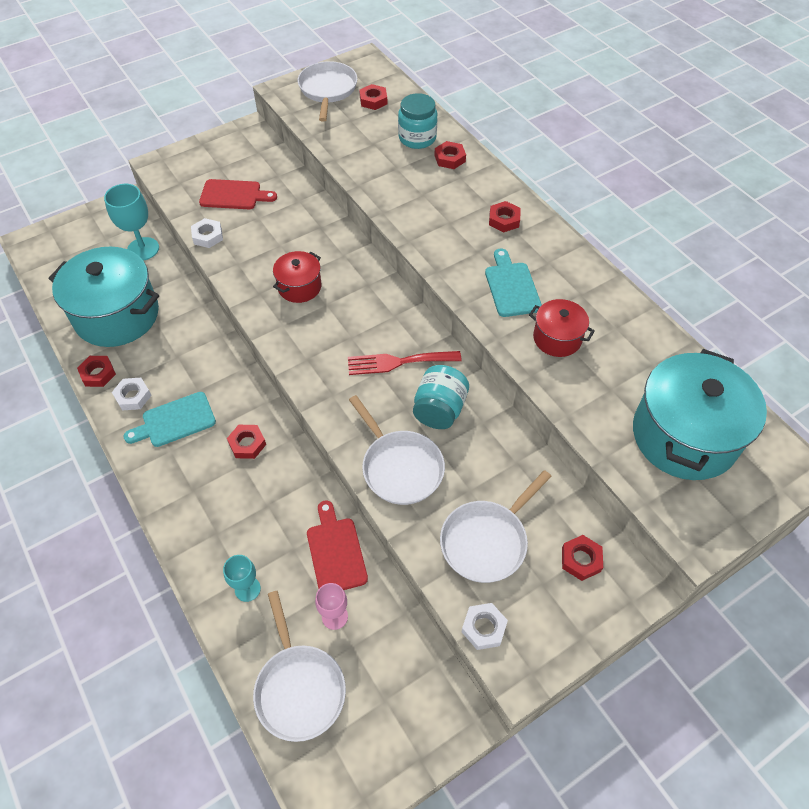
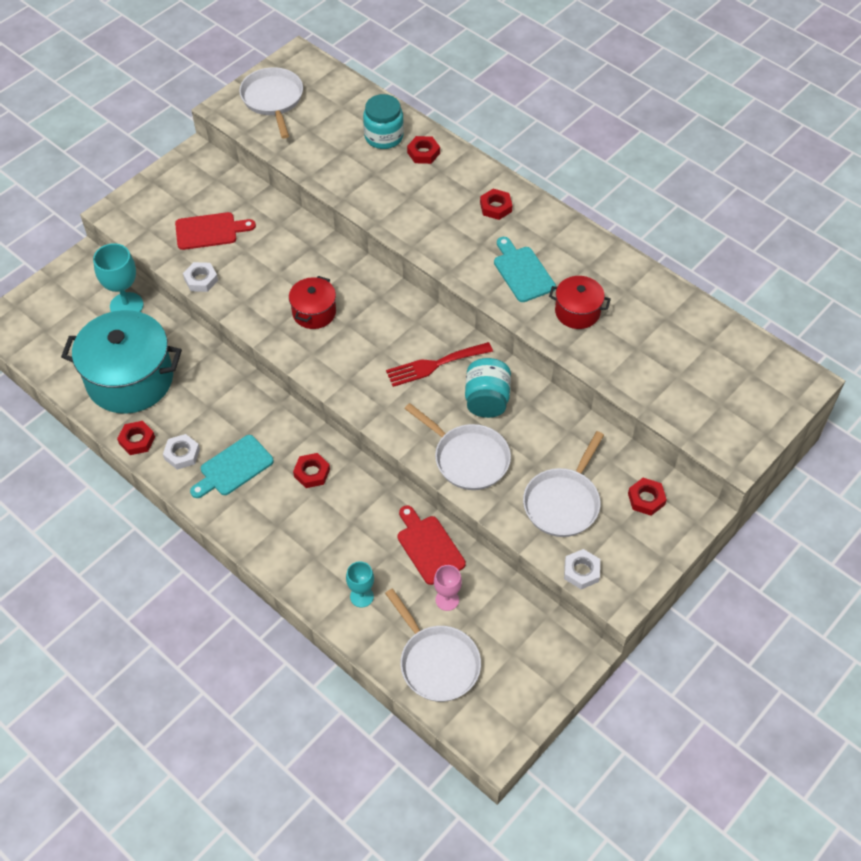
camera: 15 degrees left, 0 degrees up
(373, 100) = (324, 103): red nut -> none
(684, 436) = (707, 374): turquoise pot -> none

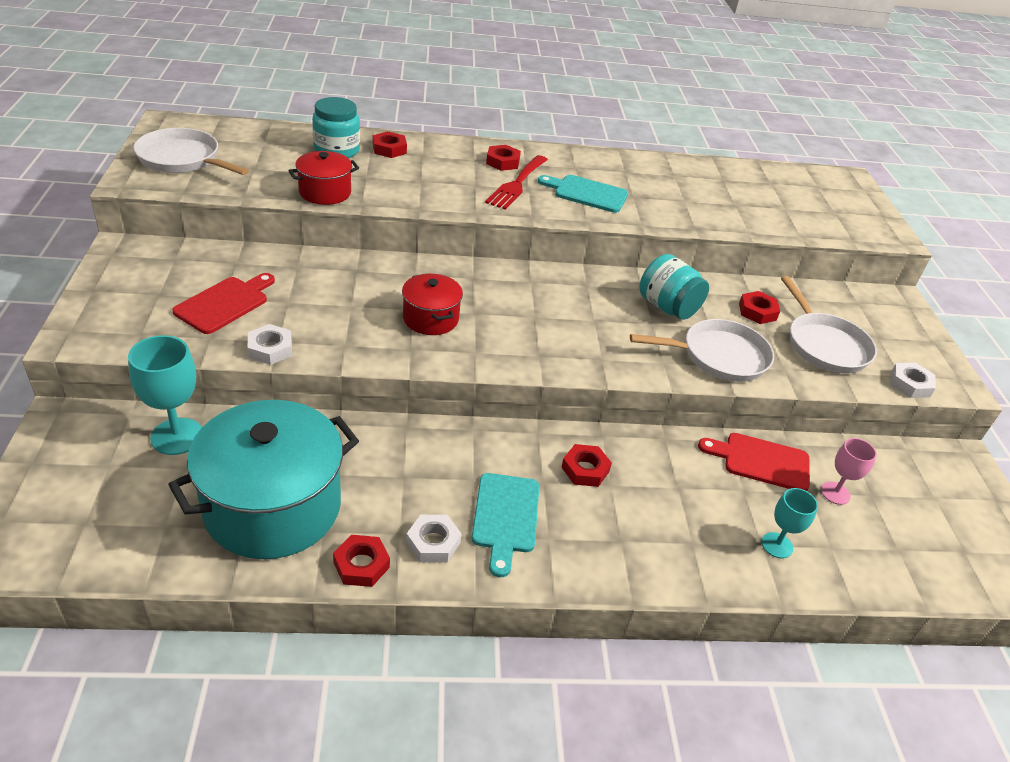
camera: 50 degrees left, 15 degrees down
(434, 365) = (592, 304): red fork -> red fork (517, 184)
(436, 662) = (906, 552): white pan -> none
(577, 312) = (664, 201): red pot -> red pot (325, 192)
(646, 499) = (863, 310): red nut -> red nut (757, 311)

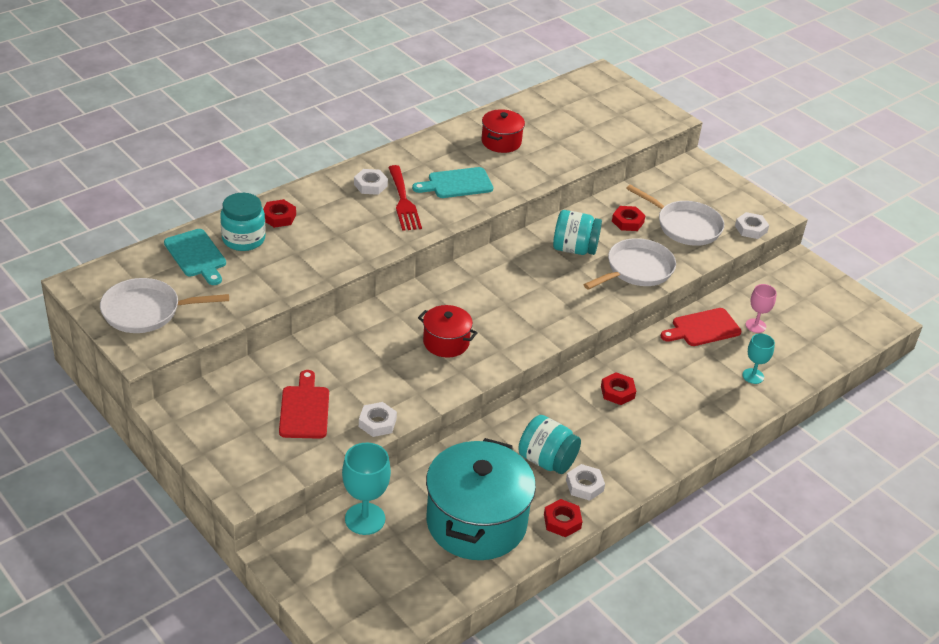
camera: 35 degrees left, 0 degrees up
(325, 192) = (287, 282): red pot -> red pot (501, 142)
(424, 491) = (547, 460): none -> turquoise jar
(502, 162) = (370, 185): red nut -> white nut
(506, 517) = (606, 447): turquoise cutting board -> turquoise cutting board (197, 255)

